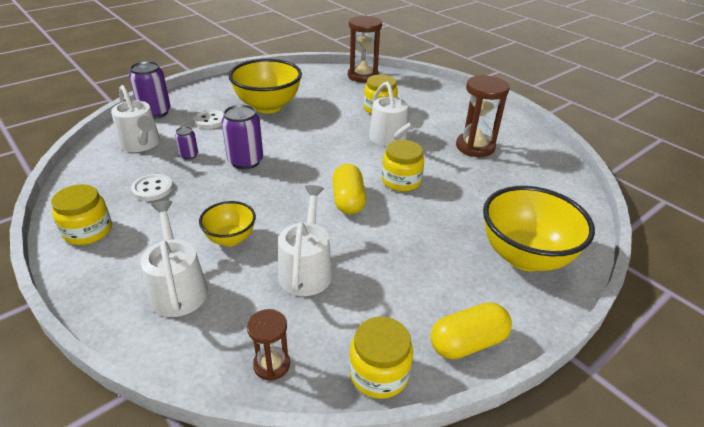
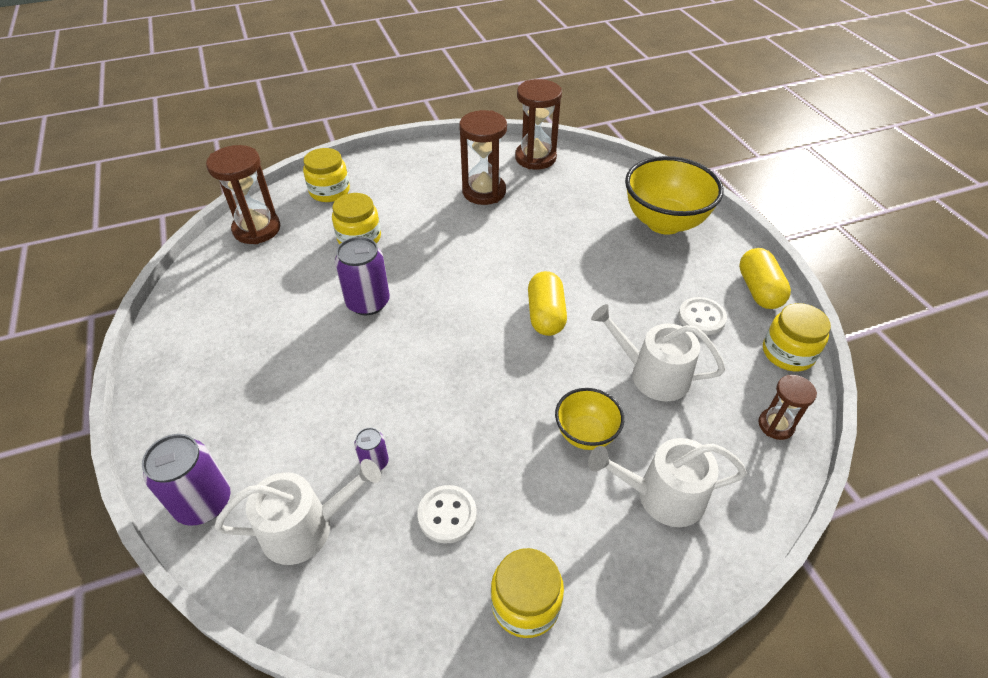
camera: 70 degrees left, 10 degrees up
(210, 120) = (281, 425): white button -> white button (701, 317)
(245, 161) = (422, 396): purple can -> purple can (368, 302)
(268, 106) = (280, 347): yellow bowl -> none
(348, 200) = (545, 315): yellow capsule -> yellow capsule turned 75 degrees clockwise
(390, 139) = (435, 248): white watering can -> none
(401, 181) = (524, 264): yellow jar -> yellow jar (329, 191)
(548, 164) = (535, 158): none -> brown hourglass

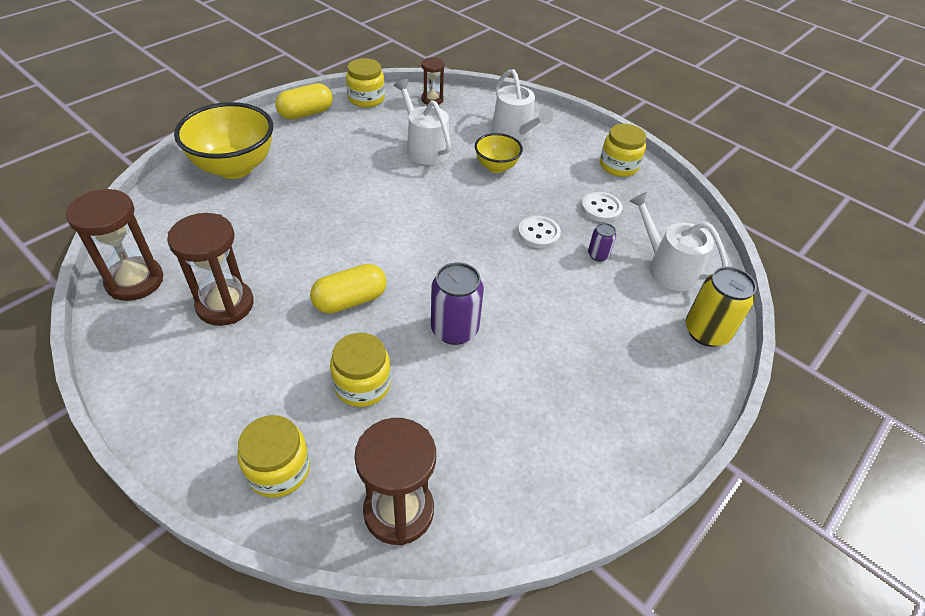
camera: 120 degrees left, 0 degrees up
(203, 502) = (706, 332): purple can -> yellow can
(545, 315) = (398, 210): yellow capsule -> yellow capsule (350, 300)
(652, 375) = (424, 148): white watering can -> white watering can turned 150 degrees clockwise
(701, 317) = (352, 135): white button -> white button (538, 233)

